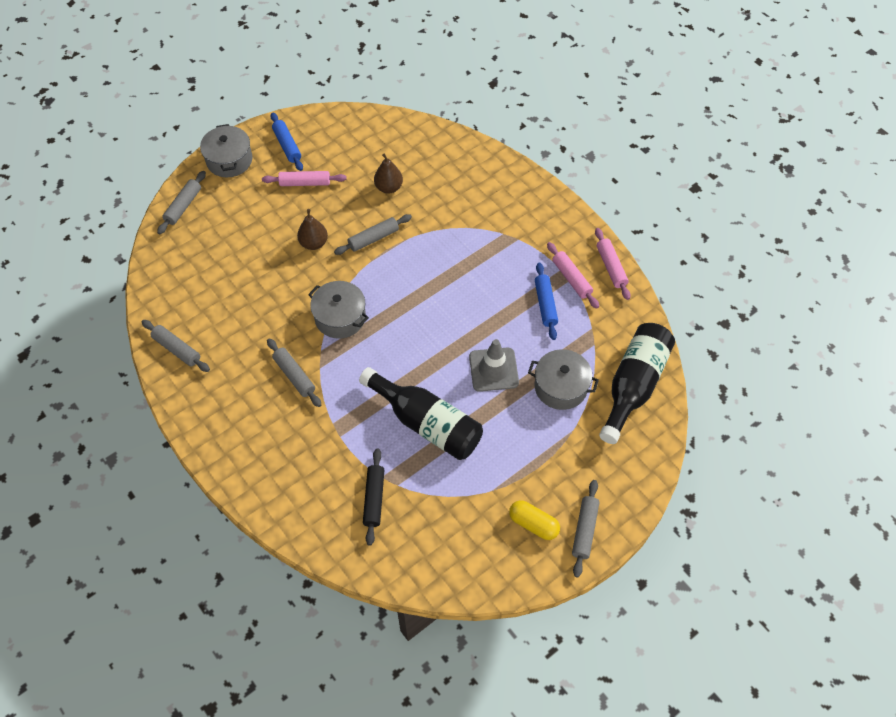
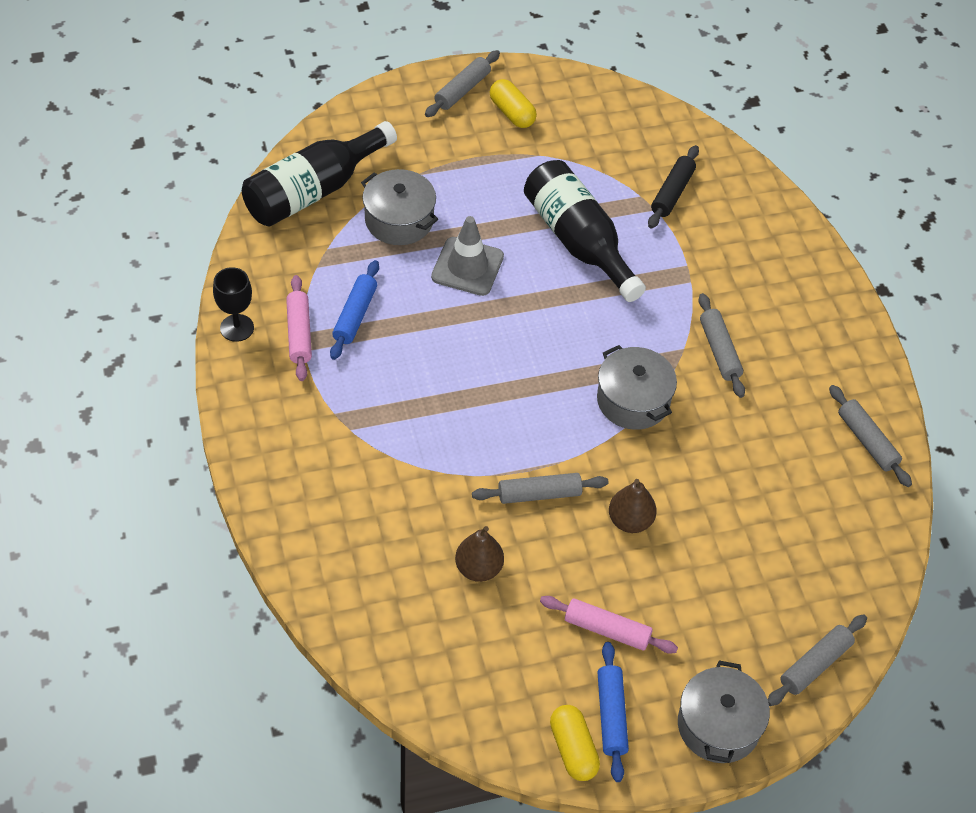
camera: 160 degrees left, 5 degrees down
(301, 125) = (573, 749): none -> yellow capsule
(611, 267) = (237, 328): pink rolling pin -> black goblet

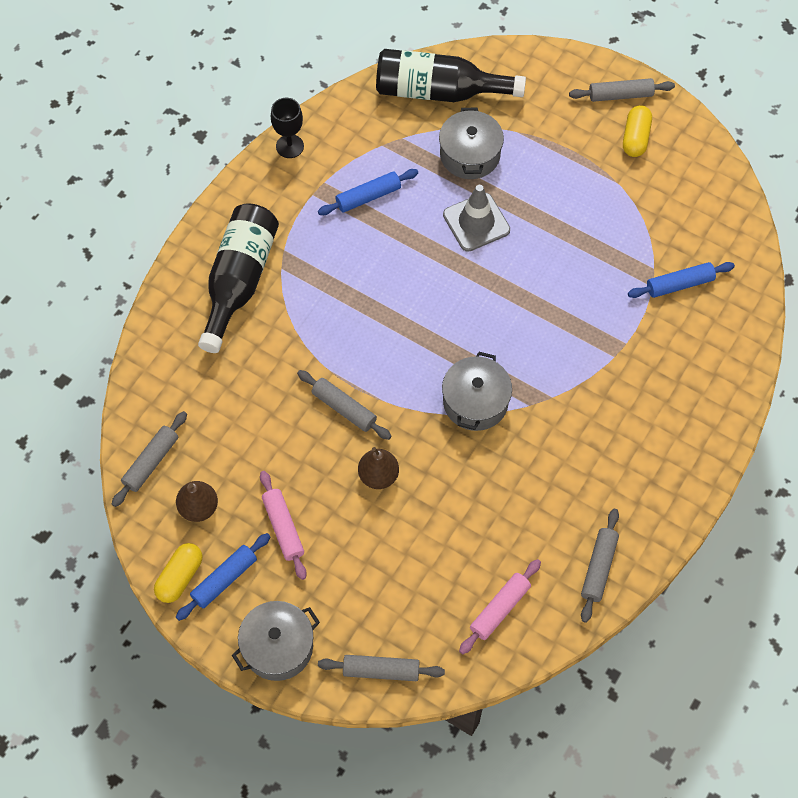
camera: 50 degrees right, 10 degrees up
(299, 333) = (321, 180): pink rolling pin -> pink rolling pin (499, 609)
(478, 568) = (254, 421): brown pear -> brown pear (198, 508)
(578, 241) = (570, 265): black bottle -> black bottle (239, 281)
(672, 193) = (679, 284): black rolling pin -> blue rolling pin
(719, 351) = (574, 419): grey rolling pin -> grey rolling pin (151, 462)

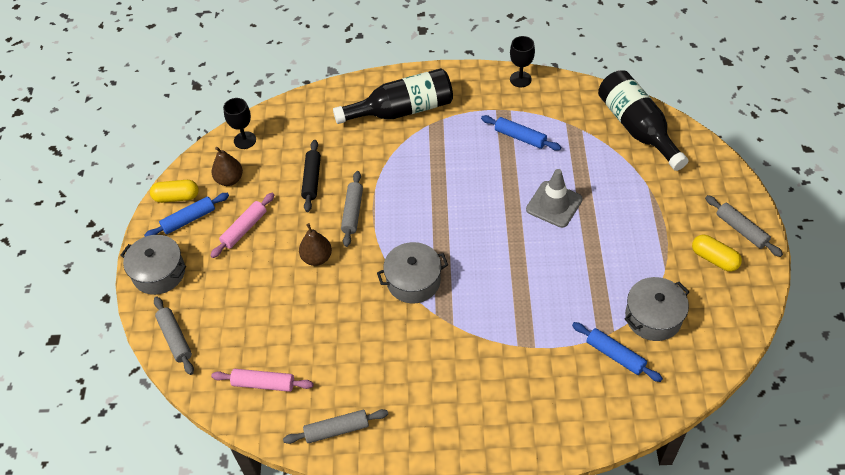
camera: 60 degrees right, 10 degrees down
(151, 462) = (245, 140): grey rolling pin -> black goblet
(224, 579) = (189, 219): blue rolling pin -> blue rolling pin turned 45 degrees counterclockwise
(266, 423) = (312, 179): none -> black rolling pin
(470, 155) = (604, 171): grey pot -> grey pot (653, 317)
(635, 138) = (714, 259): yellow capsule -> yellow capsule turned 60 degrees clockwise

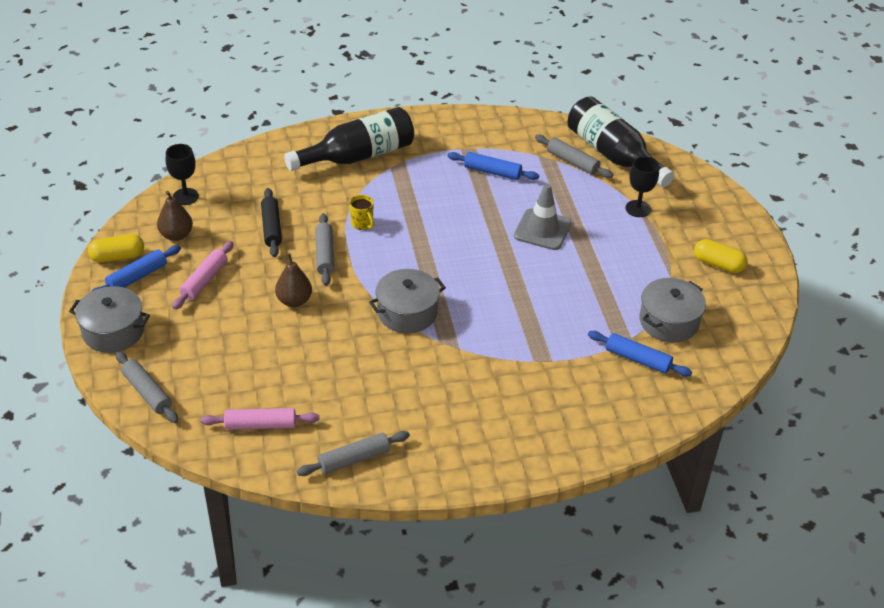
camera: 15 degrees left, 10 degrees down
(392, 183) = (362, 224): none -> yellow mug
(520, 79) = (480, 119): black goblet -> black goblet (638, 209)
(741, 230) = (739, 236): grey rolling pin -> grey rolling pin (572, 162)

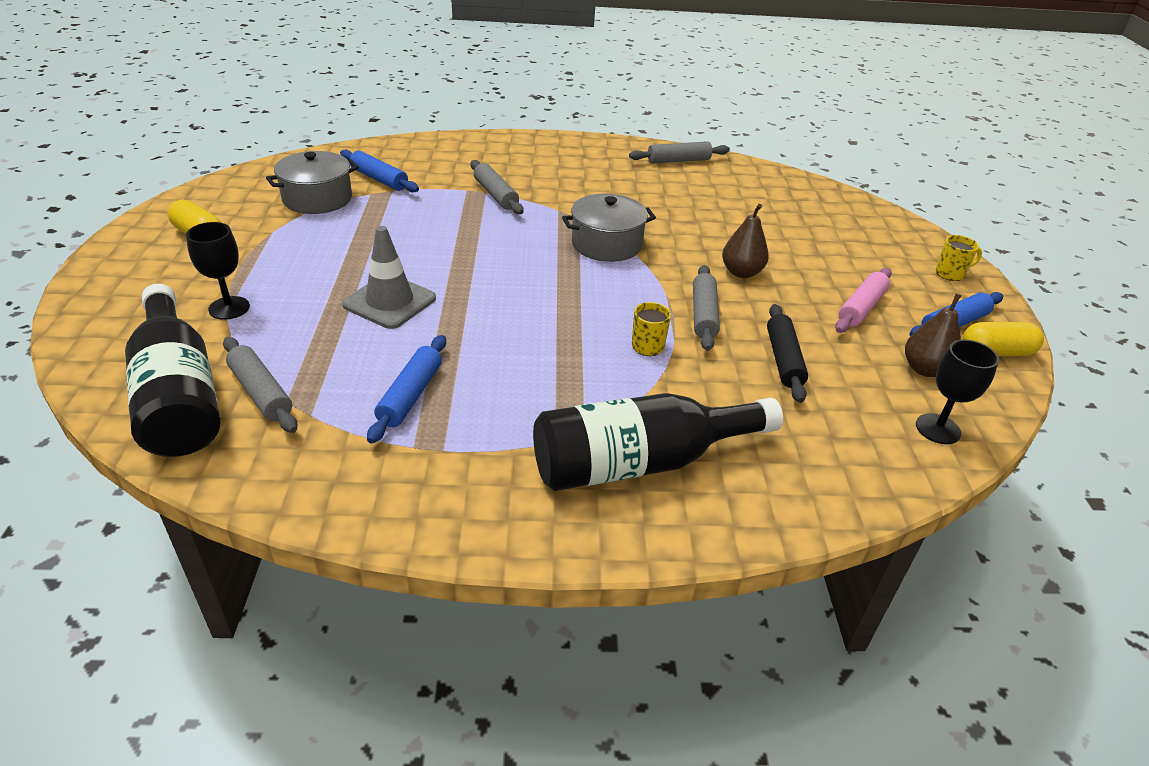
camera: 170 degrees left, 5 degrees down
(113, 331) = (950, 274): grey pot -> yellow mug
(147, 392) = (884, 222): grey rolling pin -> grey rolling pin (496, 195)
(260, 425) = (764, 188): pink rolling pin -> none
(492, 172) = (410, 395): blue rolling pin -> blue rolling pin turned 75 degrees clockwise

